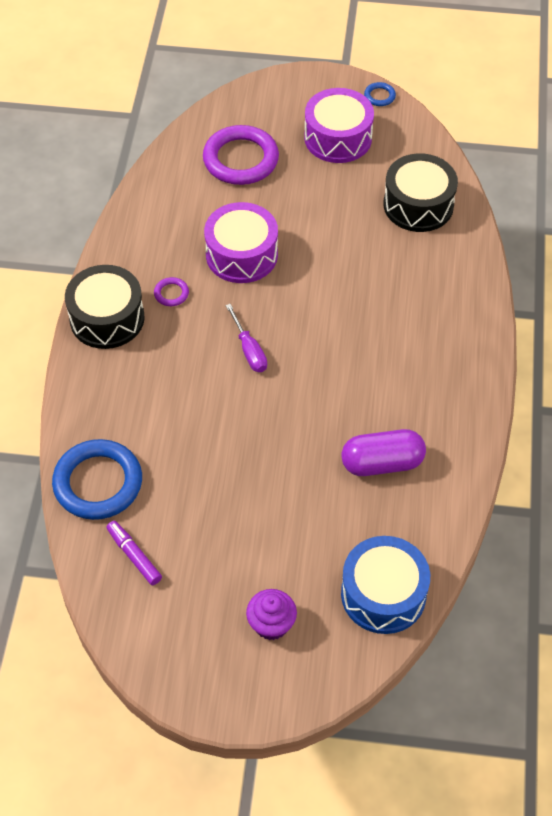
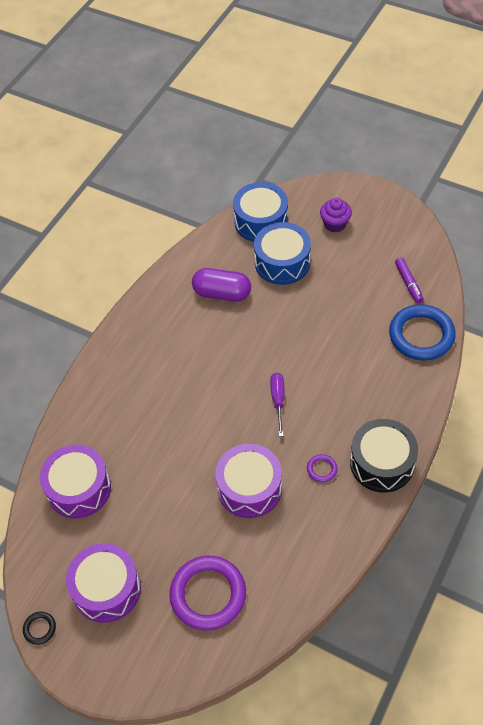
camera: 155 degrees left, 0 degrees up
(322, 535) = (282, 262): none -> blue drum
(379, 96) = (40, 629): blue ring -> black ring
(418, 205) = (79, 488): black drum -> purple drum

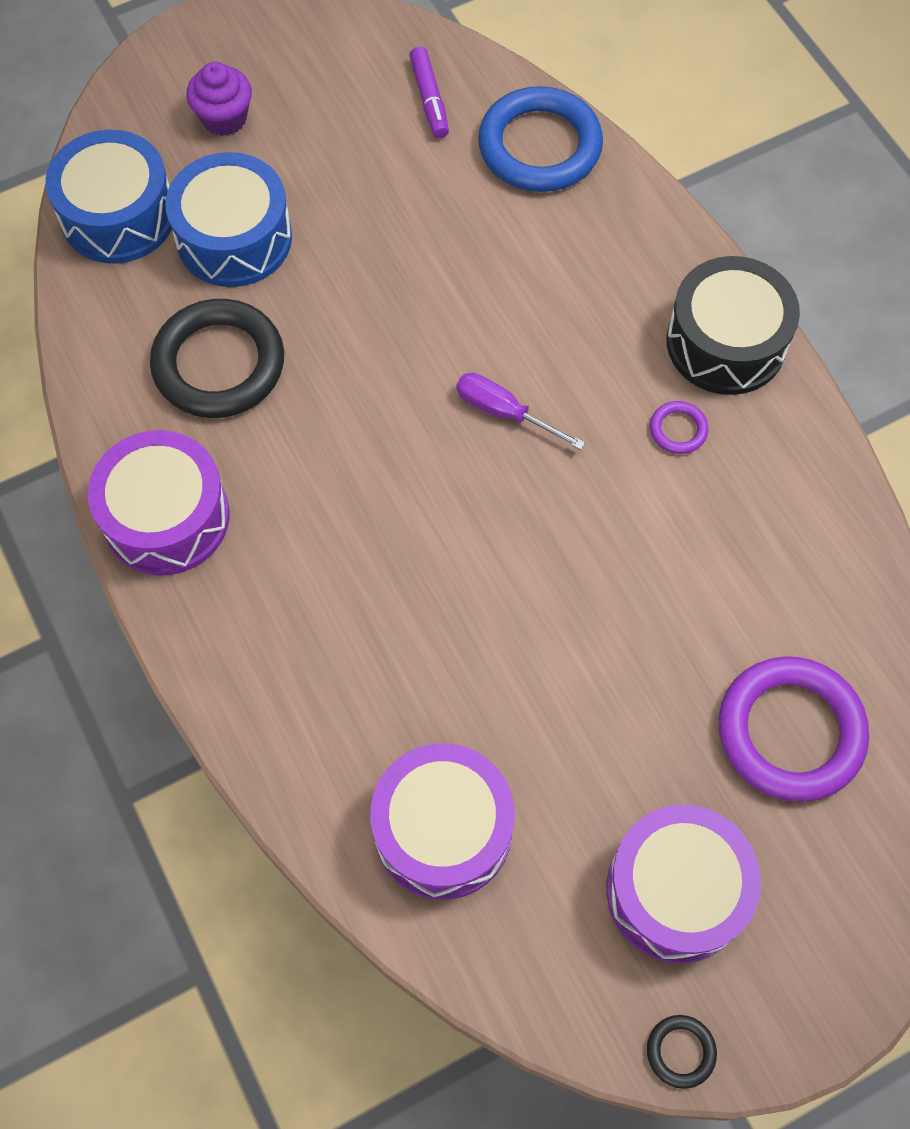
camera: 60 degrees left, 10 degrees up
(222, 293) = (219, 364): purple capsule -> black ring
(249, 488) = (638, 553): purple drum -> purple drum (166, 517)
(408, 283) = (429, 99): purple marker -> purple marker turned 60 degrees clockwise

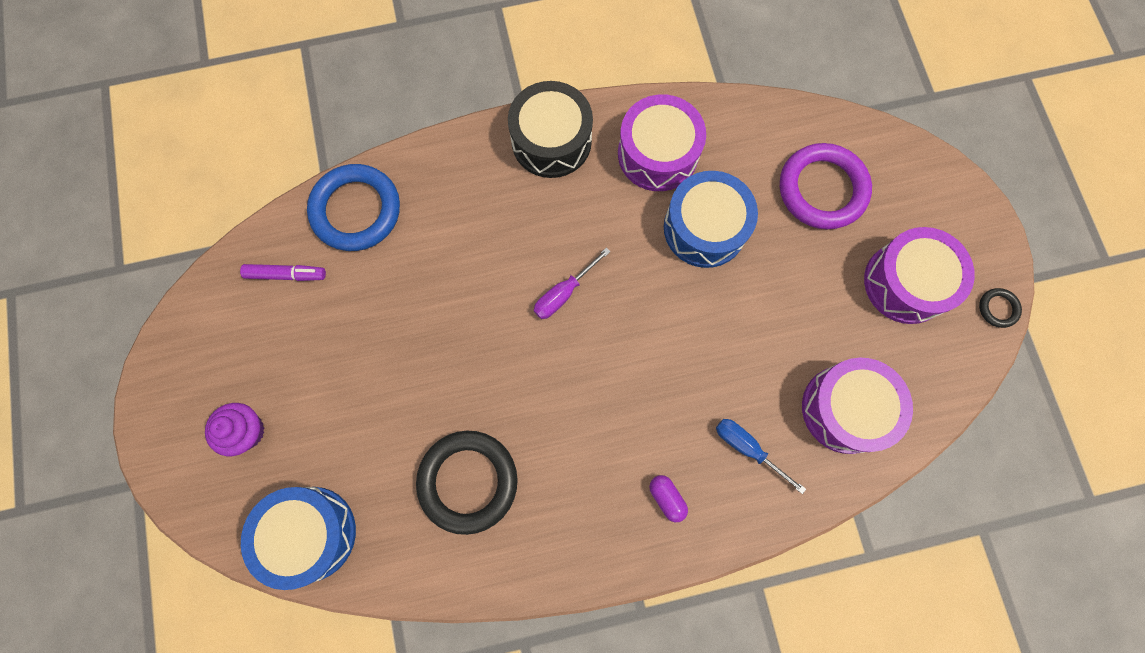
camera: 75 degrees left, 10 degrees up
(166, 517) = (583, 546): purple drum -> purple drum (657, 154)
(234, 238) = (361, 447): blue drum -> blue drum (704, 228)
(252, 606) = (666, 498): none -> purple capsule
(347, 699) = (747, 448): none -> blue screwdriver
(678, 430) = (607, 189): purple ring -> none

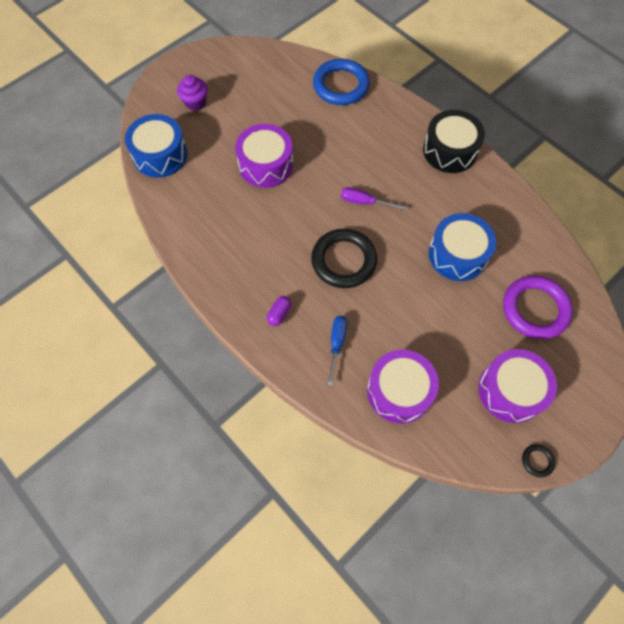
camera: 60 degrees right, 10 degrees down
(286, 275) = (285, 75): purple marker -> none
(468, 481) = (228, 210): black ring -> black ring (343, 260)
(657, 154) = (485, 207): purple drum -> purple drum (266, 165)

